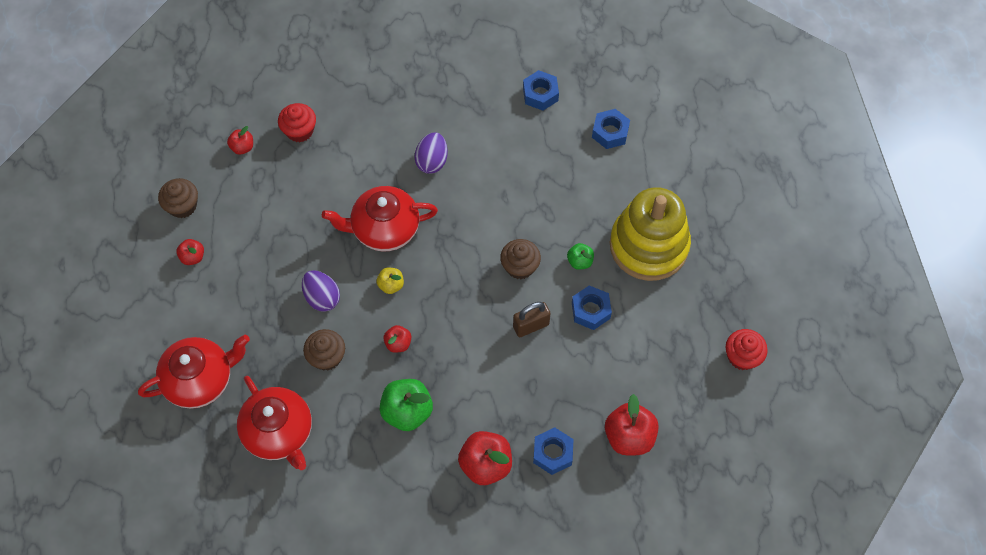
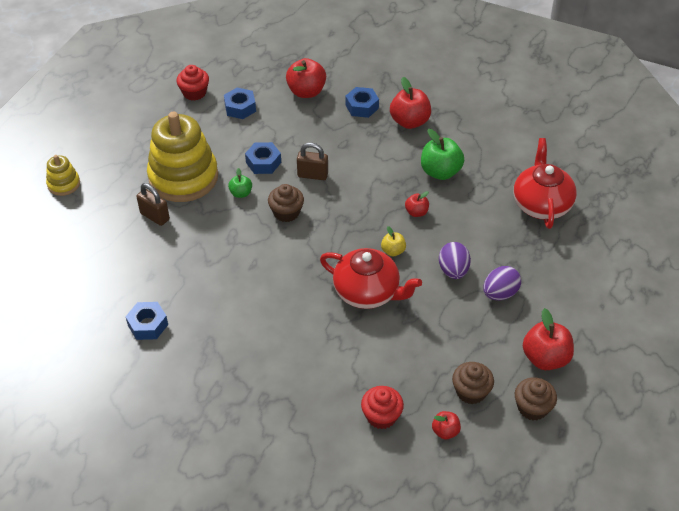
camera: 145 degrees left, 15 degrees down
(193, 257) = (545, 358): red apple -> red apple, size x1.84
(200, 380) = (585, 265): red teapot -> none
(327, 357) = (476, 231): brown cupcake -> brown cupcake (471, 392)
(432, 161) = (286, 322): purple egg -> purple egg (500, 293)
(610, 132) = (126, 264): blue nut -> blue nut (240, 108)
(632, 189) = (155, 216): none -> brown padlock
(746, 171) = (64, 184): none -> yellow stacking toy

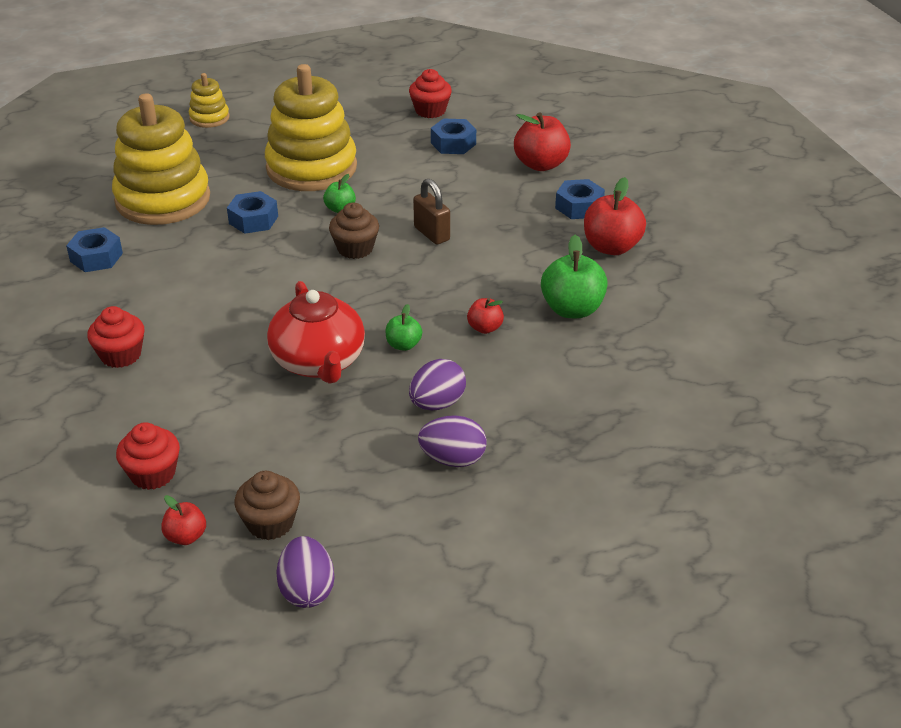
camera: 45 degrees right, 10 degrees down
(126, 259) = (163, 199): none -> yellow stacking toy
(155, 216) = (238, 182): brown padlock -> none
(261, 370) = (121, 355): none -> red cupcake
(263, 162) = (402, 197): blue nut -> blue nut (253, 220)
(393, 251) = (403, 345): yellow apple -> green apple
(532, 408) = (307, 590): brown cupcake -> purple egg
(541, 204) = (644, 411): red teapot -> none
(545, 358) = (401, 556): red apple -> none

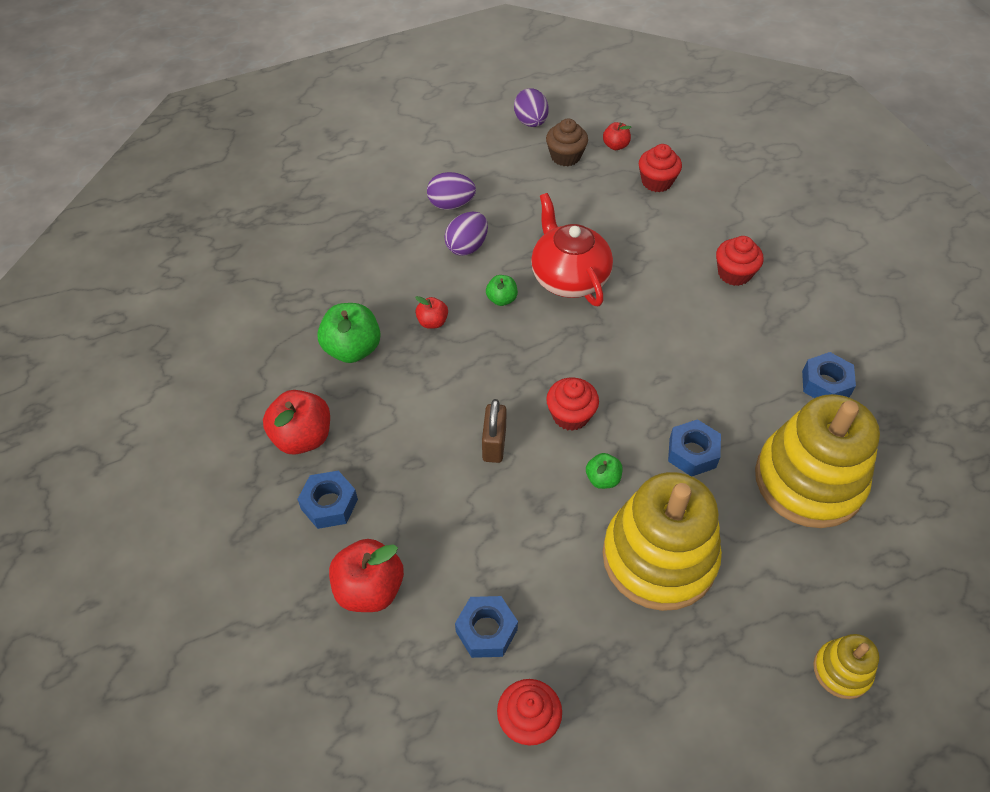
camera: 175 degrees right, 15 degrees up
(355, 248) = (570, 415): brown cupcake -> red cupcake
(431, 234) = (494, 444): brown padlock -> brown padlock turned 45 degrees clockwise

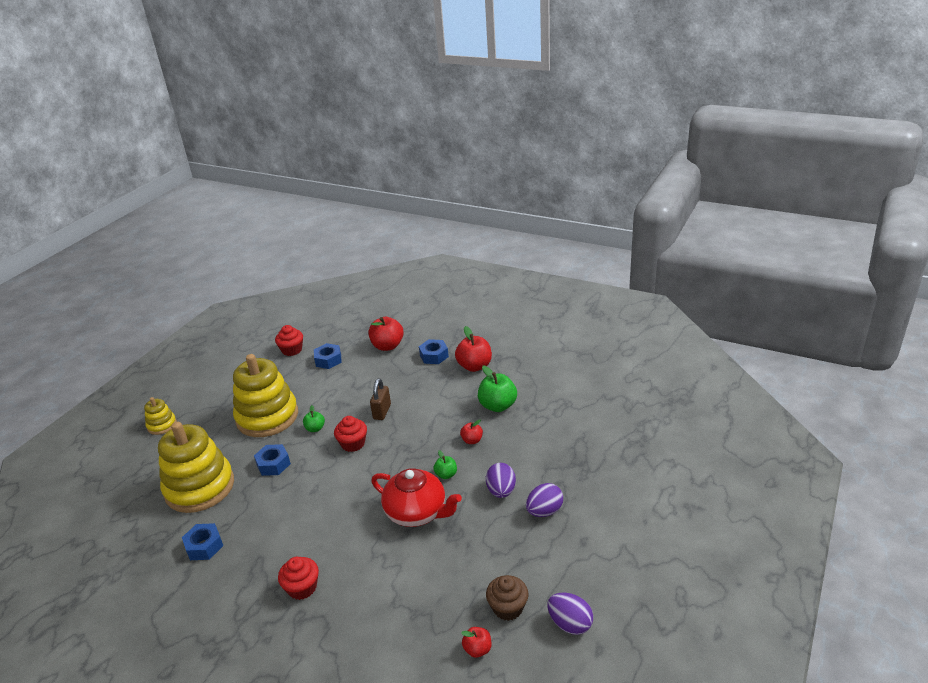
camera: 145 degrees right, 20 degrees down
(494, 444) = (382, 412): brown padlock -> brown padlock turned 45 degrees clockwise
(656, 182) = (414, 634): red cupcake -> none

